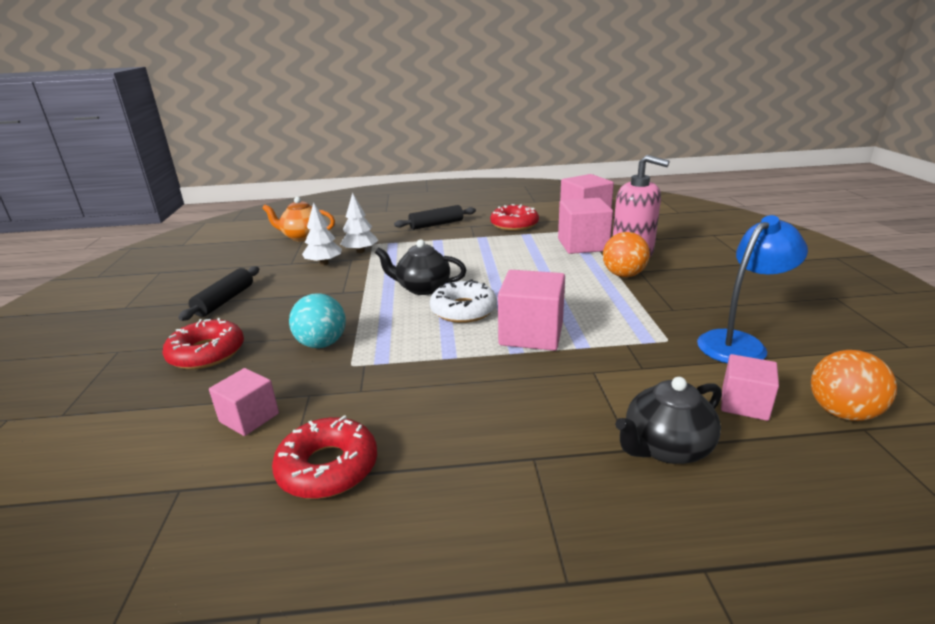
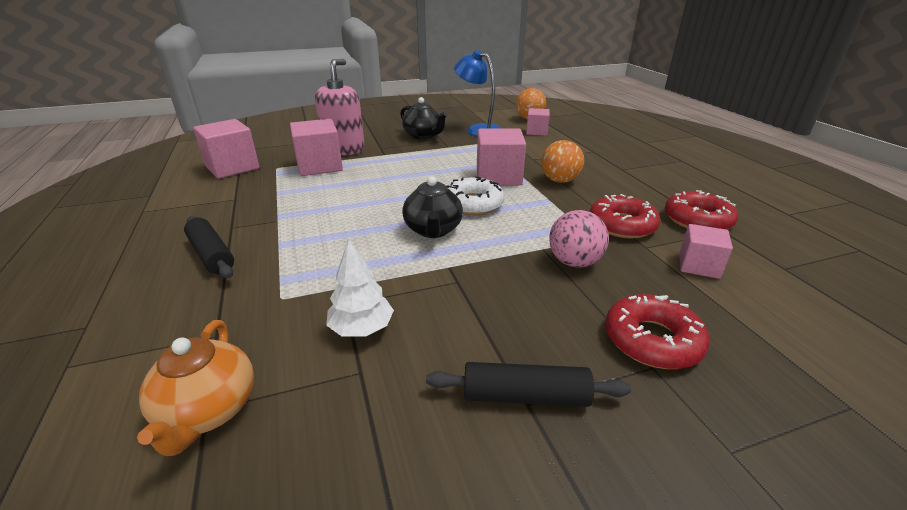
camera: 105 degrees left, 5 degrees up
(322, 344) = (574, 262): turquoise ball -> pink ball
(360, 251) = (314, 302): white tree -> none
(514, 224) = (241, 200): red donut -> red donut (622, 225)
(623, 275) = (389, 152): orange ball -> orange ball (559, 180)
(666, 447) = (584, 145): black teapot -> black teapot (423, 136)

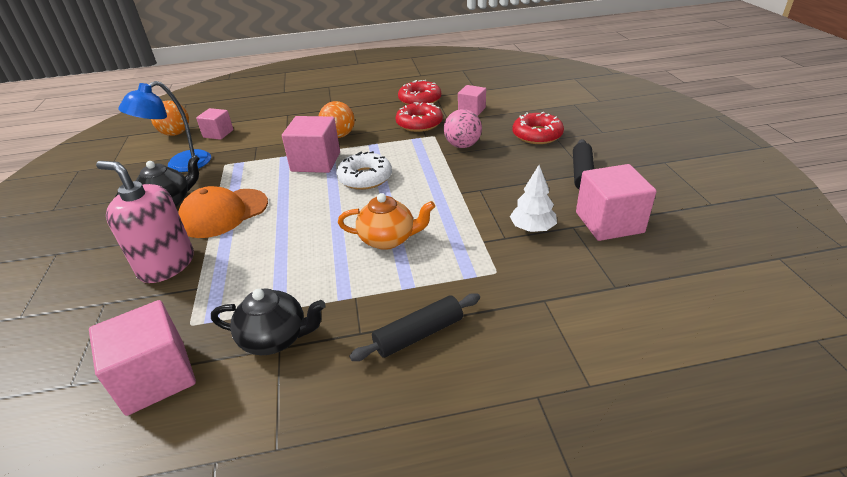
camera: 80 degrees left, 5 degrees up
(208, 411) = (616, 285): orange teapot -> orange teapot (388, 239)
(319, 166) = (213, 281): pink cube -> pink cube (609, 222)
(407, 155) = (223, 213): none -> orange cap
(433, 230) = (405, 198): black teapot -> black teapot (275, 338)

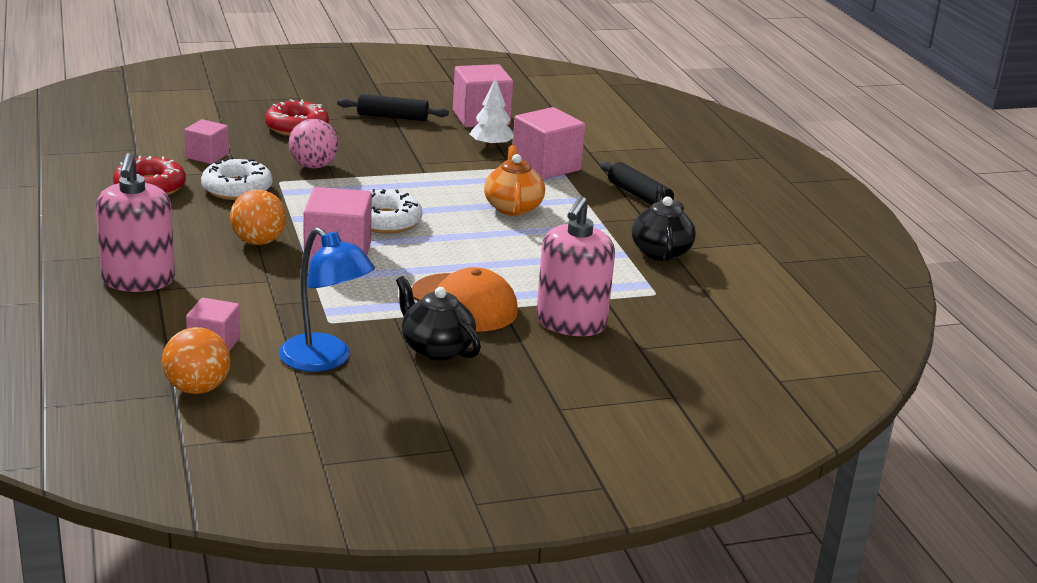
camera: 100 degrees left, 10 degrees down
(156, 377) = (720, 298): pink cube -> pink cube (546, 166)
(298, 109) = (138, 280): none -> pink soap dispenser
(419, 123) = (237, 189): red donut -> white donut

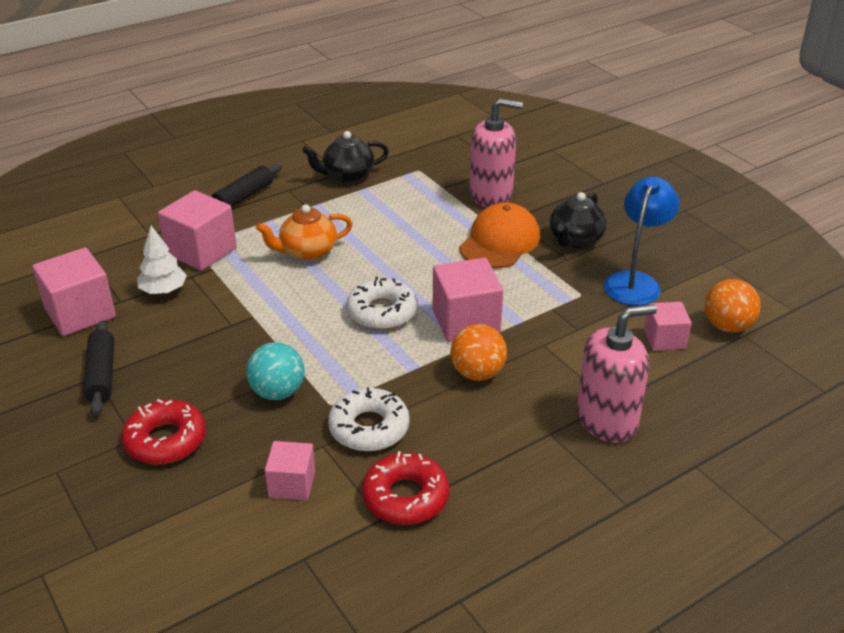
camera: 105 degrees left, 10 degrees up
(313, 166) = (278, 392): pink ball -> turquoise ball

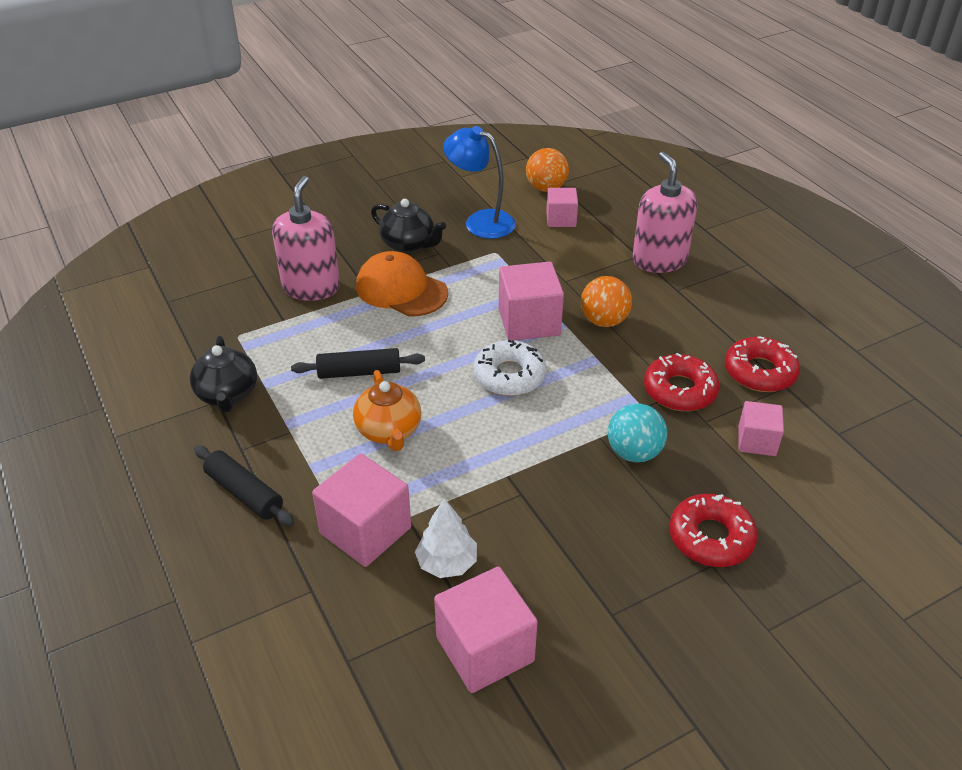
camera: 85 degrees left, 5 degrees up
(101, 375) = (609, 608): black rolling pin -> black rolling pin (359, 372)
(369, 428) = (679, 390): white donut -> red donut

